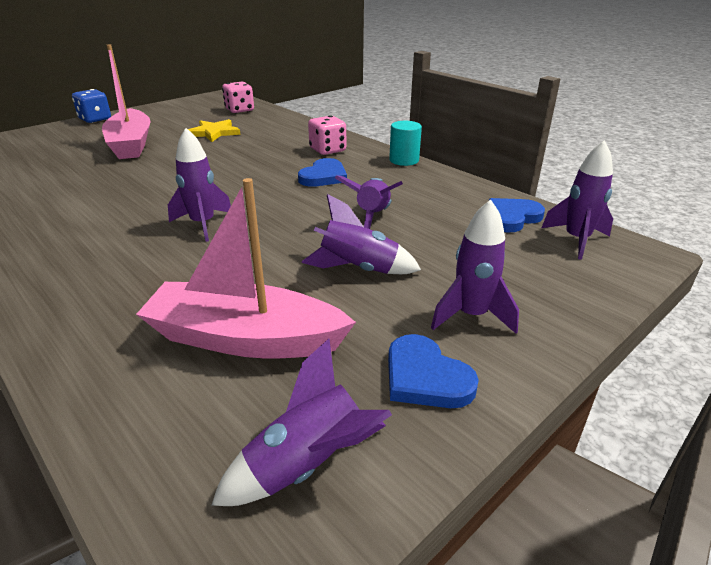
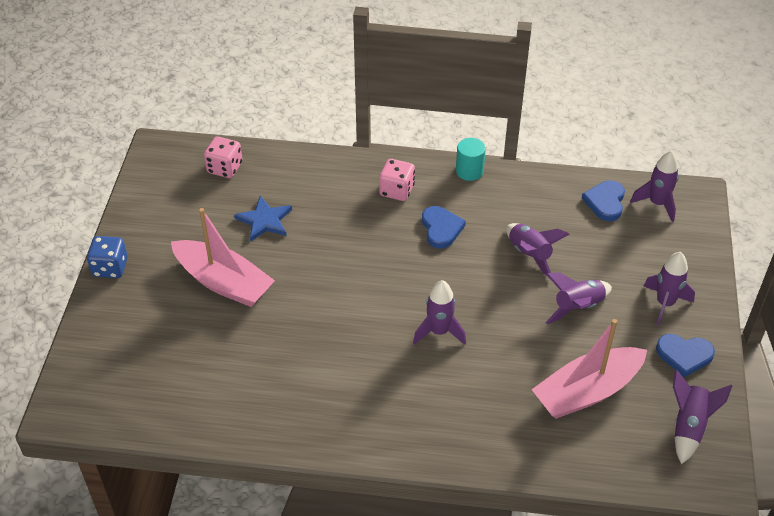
camera: 40 degrees left, 15 degrees up
(214, 132) = (264, 221): yellow star -> blue star

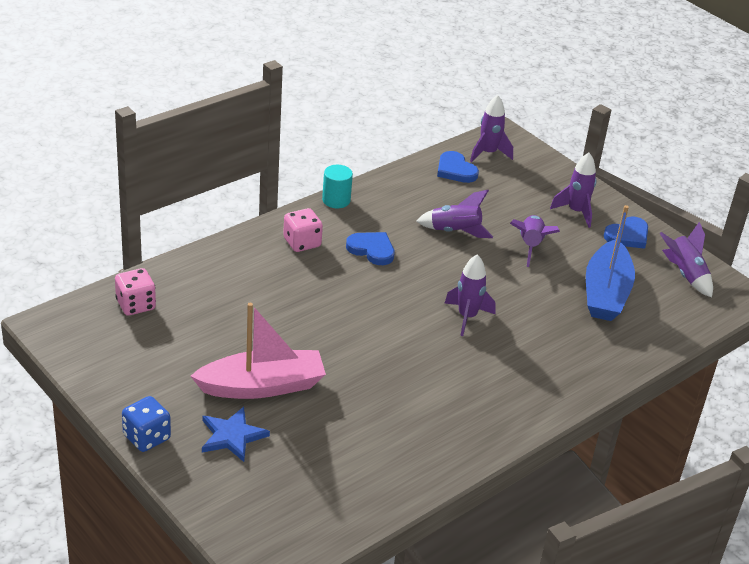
camera: 50 degrees left, 10 degrees down
(264, 221) = (229, 323): blue star -> blue star (232, 436)
(587, 391) = (606, 293): pink boat -> blue boat

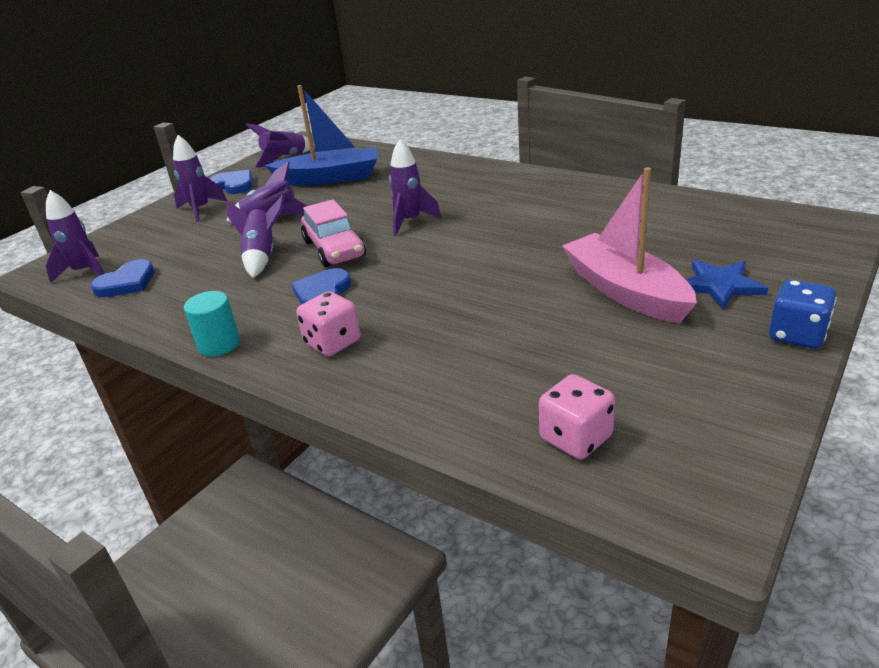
camera: 100 degrees left, 5 degrees down
(442, 267) = (334, 249): none -> pink car

